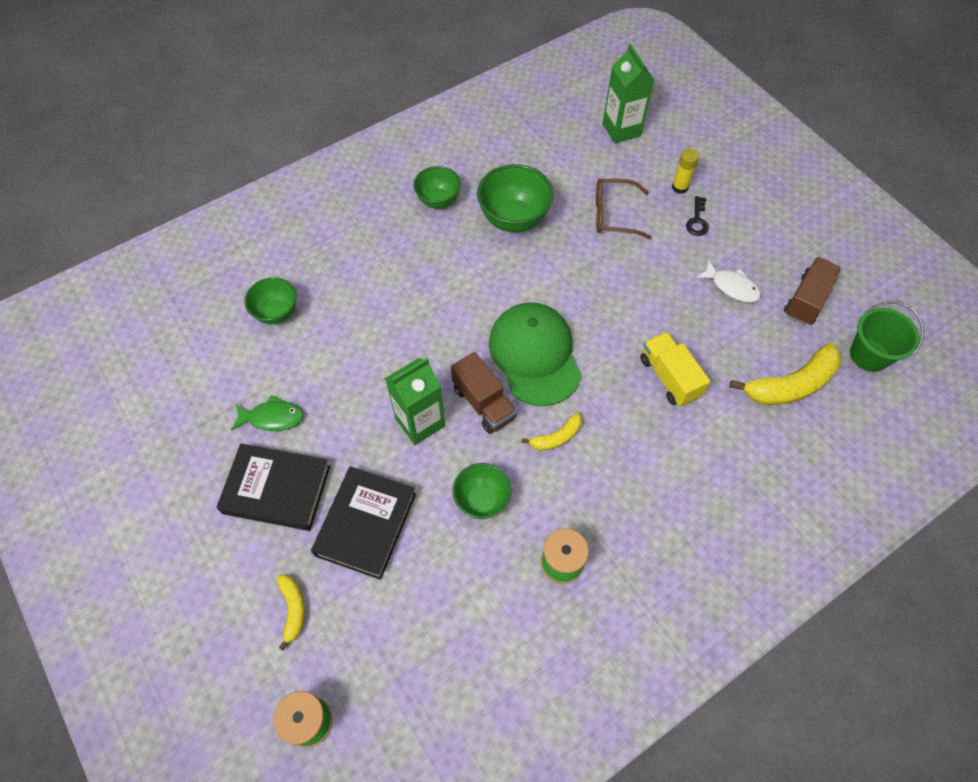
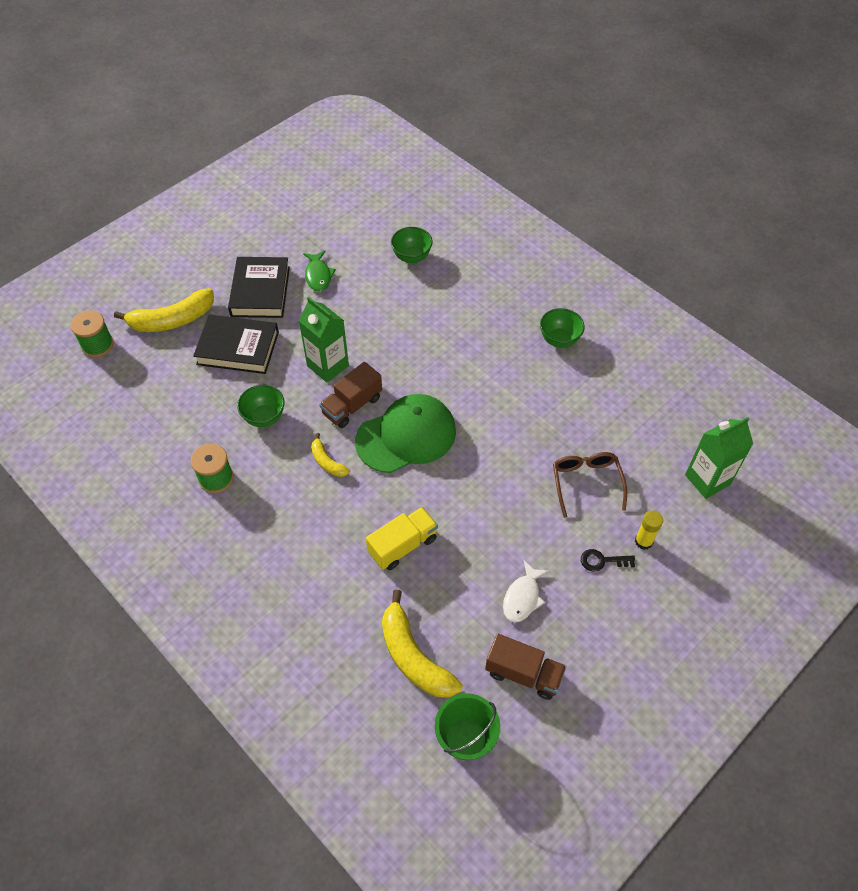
camera: 80 degrees right, 5 degrees down
(293, 609) = (172, 320): yellow banana -> yellow banana, size x1.88
(514, 219) = (554, 400): green bowl -> none

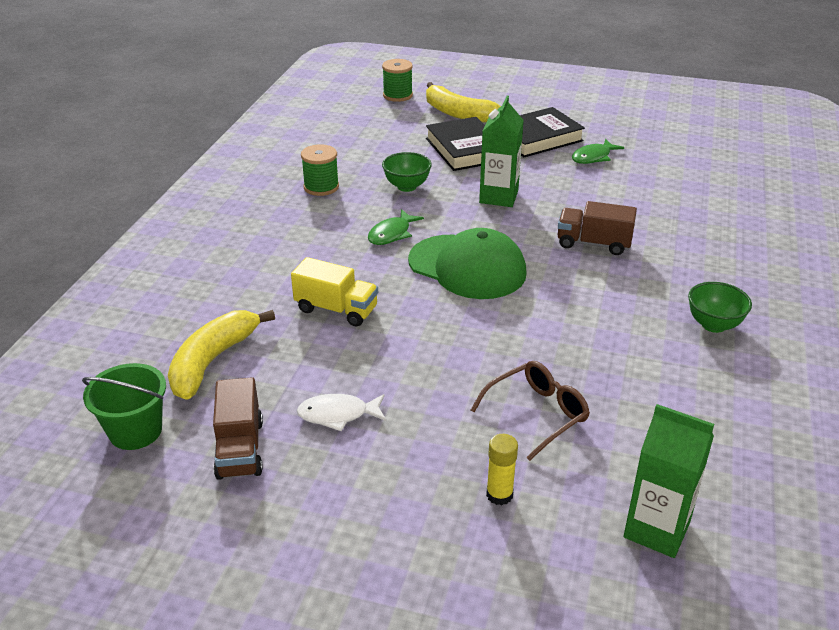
camera: 60 degrees right, 20 degrees down
(327, 462) = (392, 234): yellow banana -> green fish
(352, 405) = (469, 225): brown truck -> brown truck (593, 243)
(412, 257) = (687, 195): green bowl -> none
(602, 561) = (439, 465): black key -> none

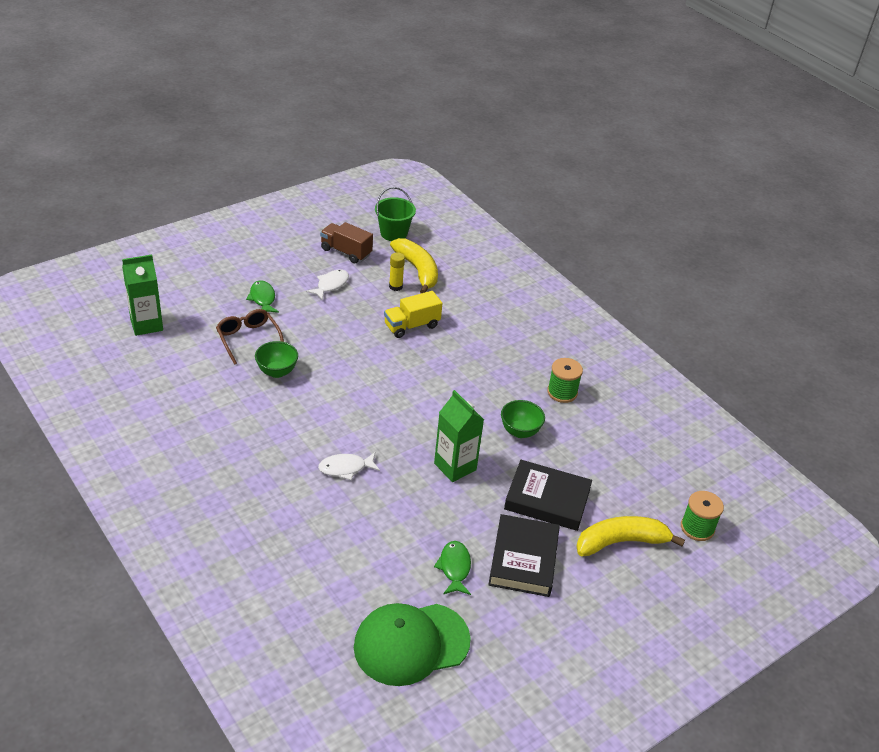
camera: 125 degrees right, 5 degrees up
(392, 234) = (464, 388): green fish -> green fish (262, 299)
(467, 267) = (391, 395): green cap -> green cap (411, 643)
(499, 495) = (224, 298): yellow glue stick -> yellow glue stick (395, 286)
(537, 414) = (248, 339): brown glasses -> brown glasses turned 150 degrees clockwise
(593, 243) = (345, 468): brown truck -> white fish
(713, 325) = (211, 452): green bowl -> green bowl (277, 372)

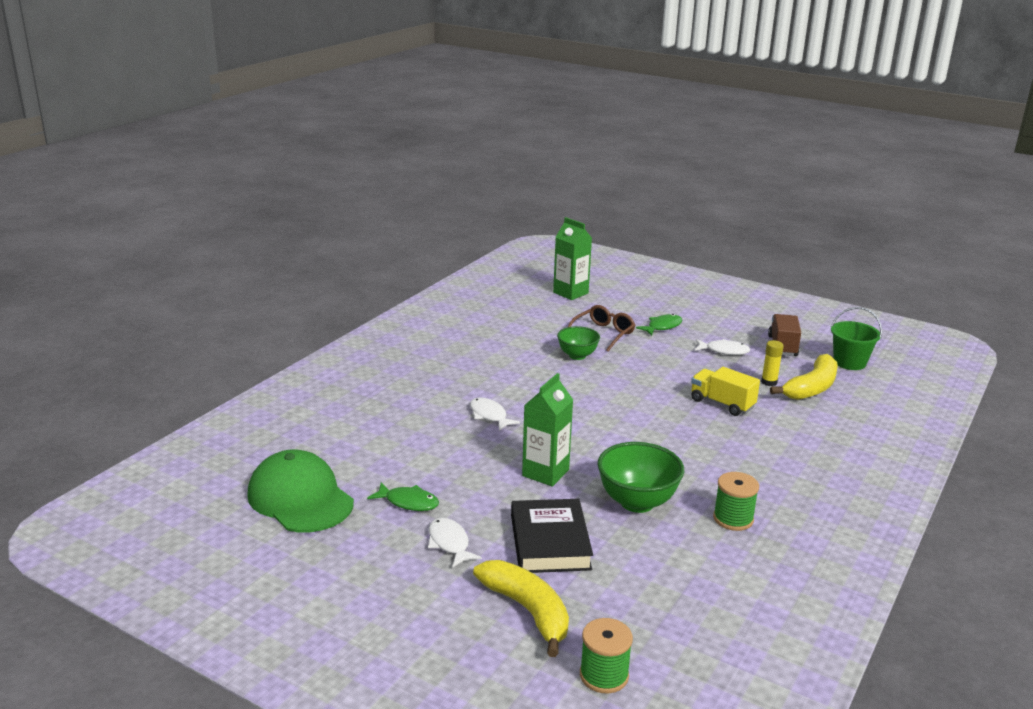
camera: 70 degrees right, 15 degrees down
(454, 568) = (408, 502): green fish -> green fish turned 45 degrees clockwise
(520, 431) = (637, 502): green bowl -> green bowl, size x1.57
(523, 559) = (449, 543): black book -> white fish

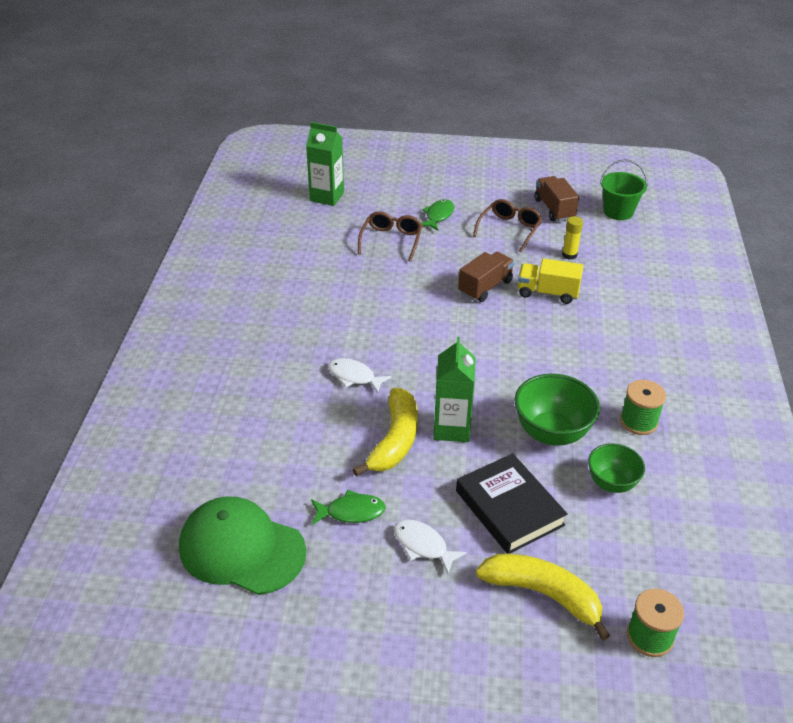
camera: 25 degrees left, 15 degrees up
(577, 356) = (385, 275): green bowl -> green bowl (611, 483)
(663, 385) = (485, 287): none -> brown truck
(724, 351) = (509, 229): white fish -> brown glasses
(811, 388) = (607, 250): yellow banana -> yellow banana (395, 440)

